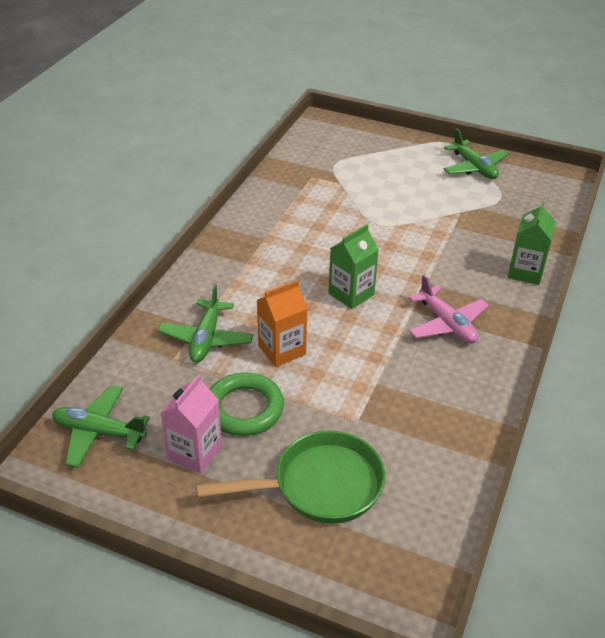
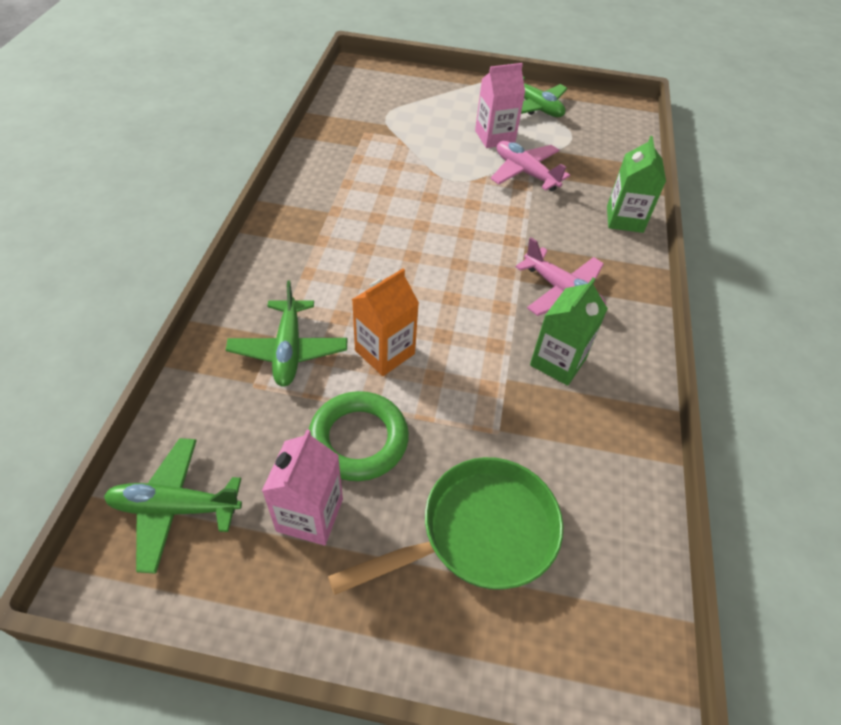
camera: 15 degrees left, 10 degrees up
(351, 294) = (446, 268): green carton -> green carton (558, 362)
(428, 191) = (494, 137): none -> pink carton
(446, 224) = (525, 173): none -> pink plane

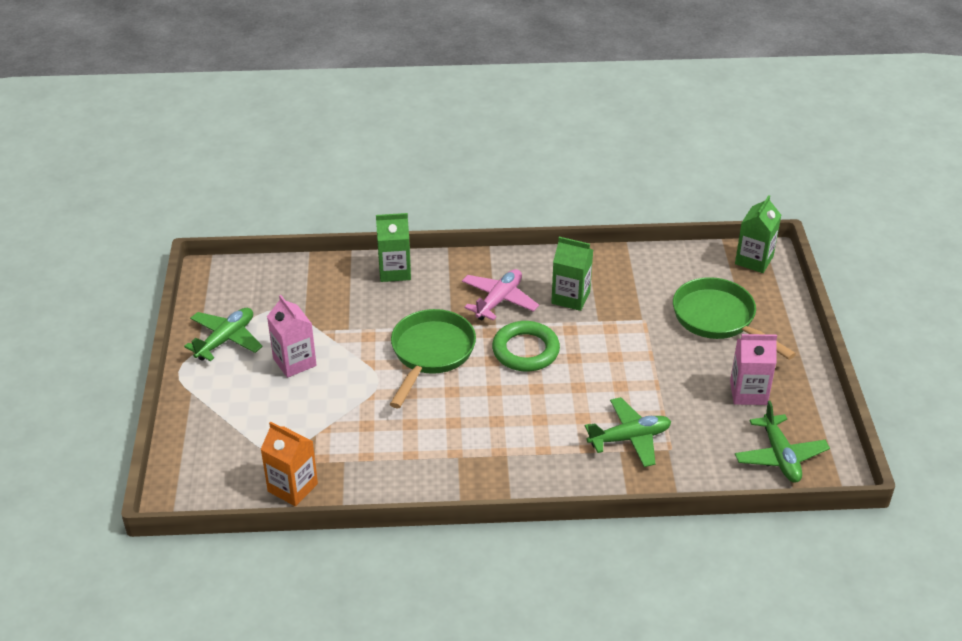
camera: 100 degrees left, 10 degrees down
(358, 439) = (685, 383): green ring -> green ring (525, 350)
(384, 352) = (605, 385): orange carton -> orange carton (292, 487)
(482, 221) = (430, 354): none -> green pan
(525, 173) = (348, 335): pink plane -> none
(627, 658) = (754, 260): none -> green carton

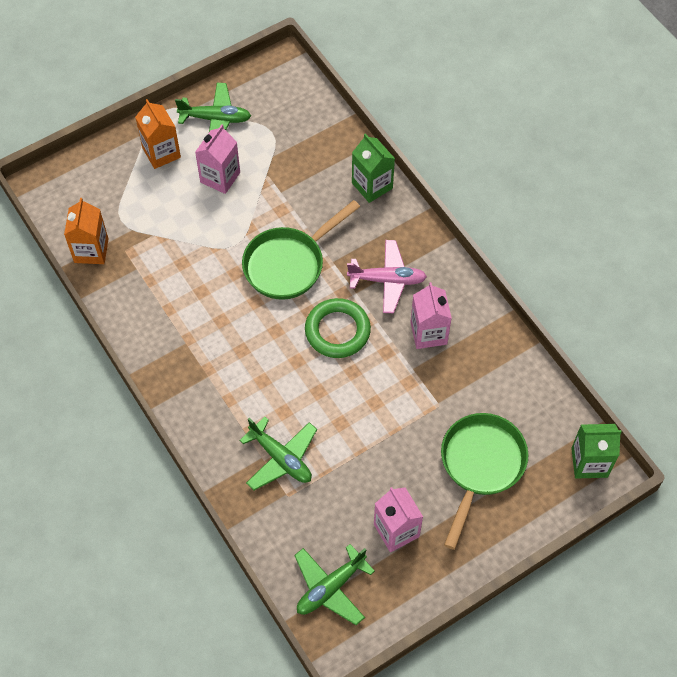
camera: 60 degrees right, 20 degrees up
(226, 391) = (161, 153): none -> orange carton
(430, 354) = (289, 264): green pan -> green pan turned 150 degrees clockwise
(570, 297) = (428, 333): green carton -> pink carton

